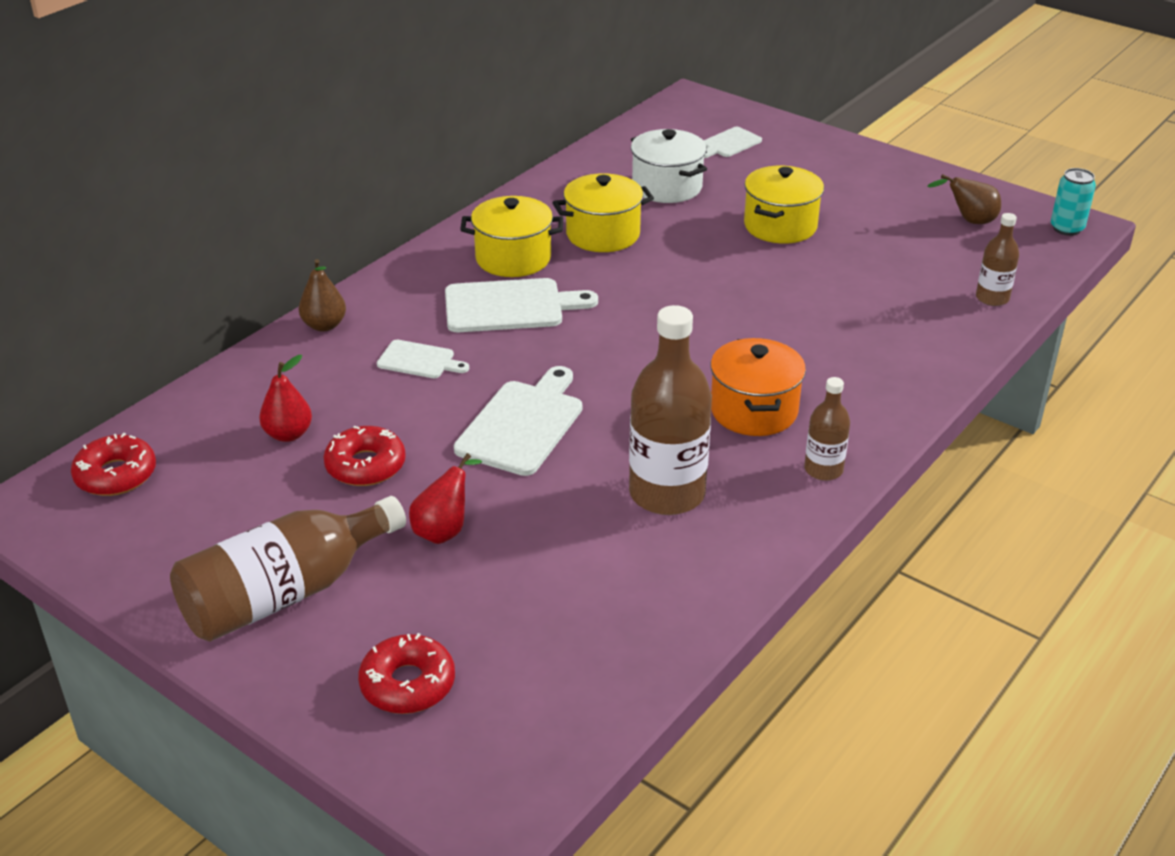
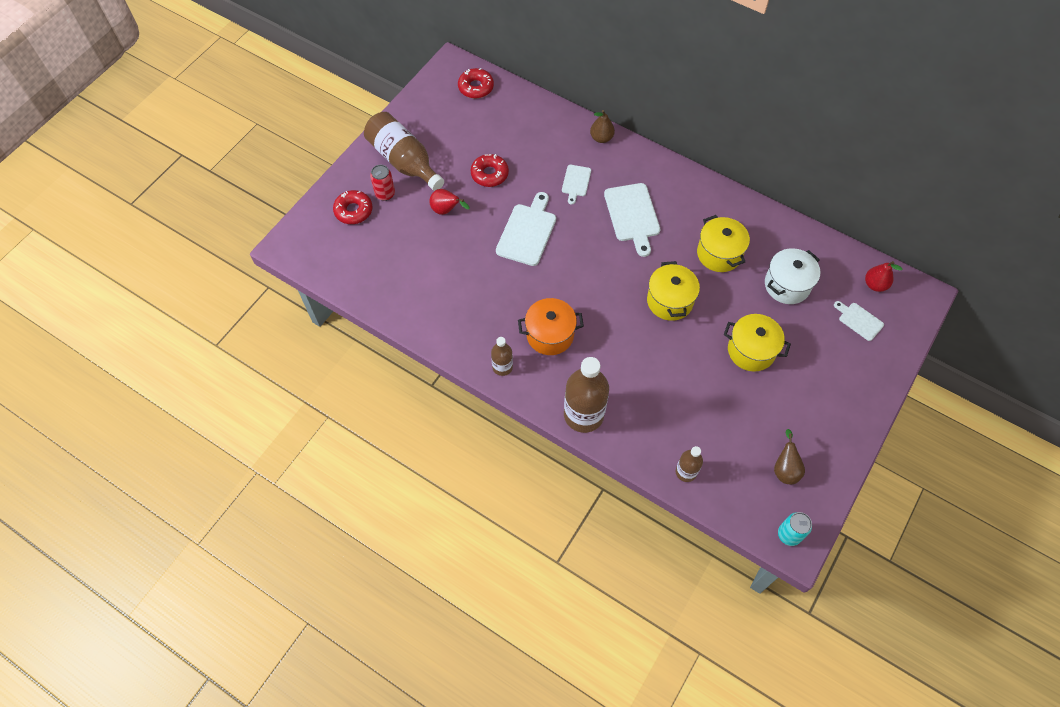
camera: 85 degrees right, 25 degrees up
(288, 434) = (510, 141): red pear -> red pear (875, 285)
(372, 627) = (385, 194): none -> red can
(513, 258) = (682, 211): yellow pot -> yellow pot (670, 301)
(522, 424) = (527, 232): white cutting board -> white cutting board turned 90 degrees counterclockwise
(667, 493) = (478, 297): brown bottle -> brown bottle (583, 415)

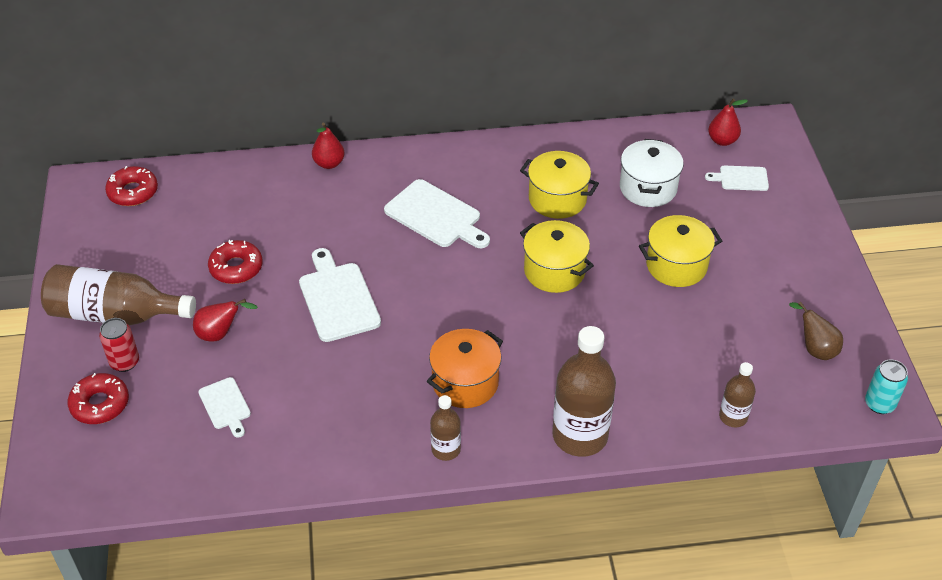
camera: 40 degrees left, 15 degrees down
(576, 182) = (343, 220): white cutting board -> white cutting board (225, 405)
(601, 138) = (329, 163): brown pear -> red pear

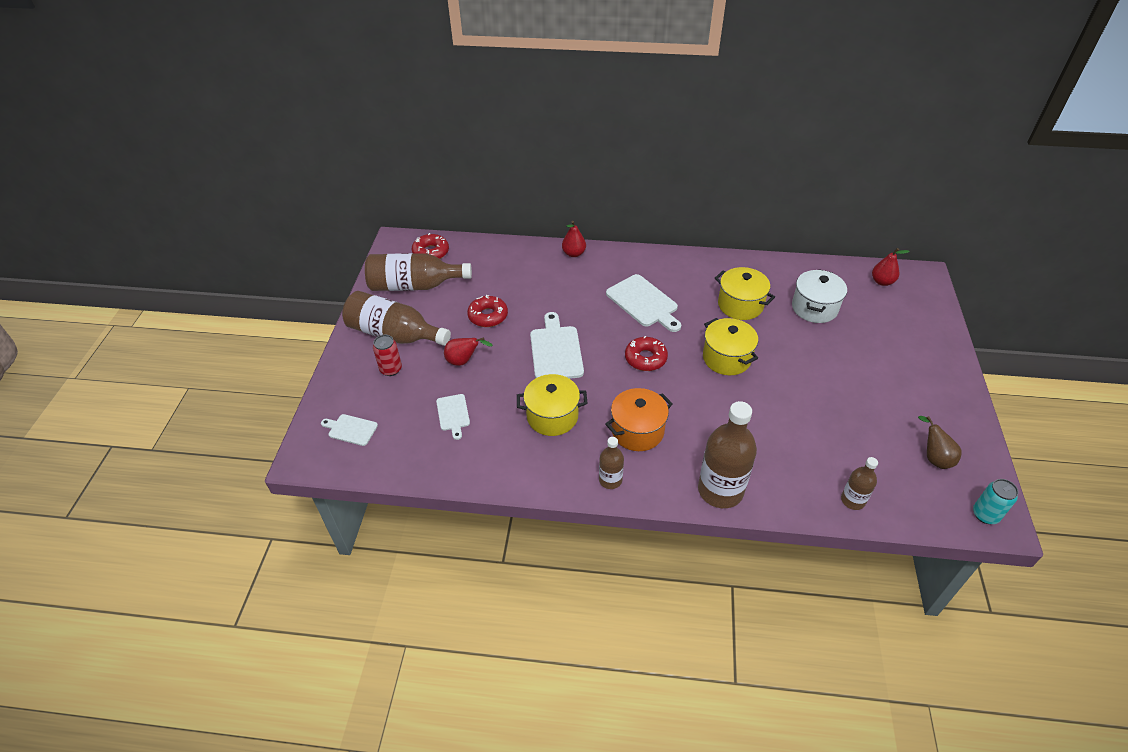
camera: 15 degrees right, 0 degrees up
(100, 404) = (365, 396): red donut -> red donut (645, 358)
(123, 242) = (414, 285): none -> brown bottle
(676, 265) = (826, 370): yellow pot -> yellow pot (552, 416)
(741, 178) = (892, 312): white cutting board -> white cutting board (351, 429)

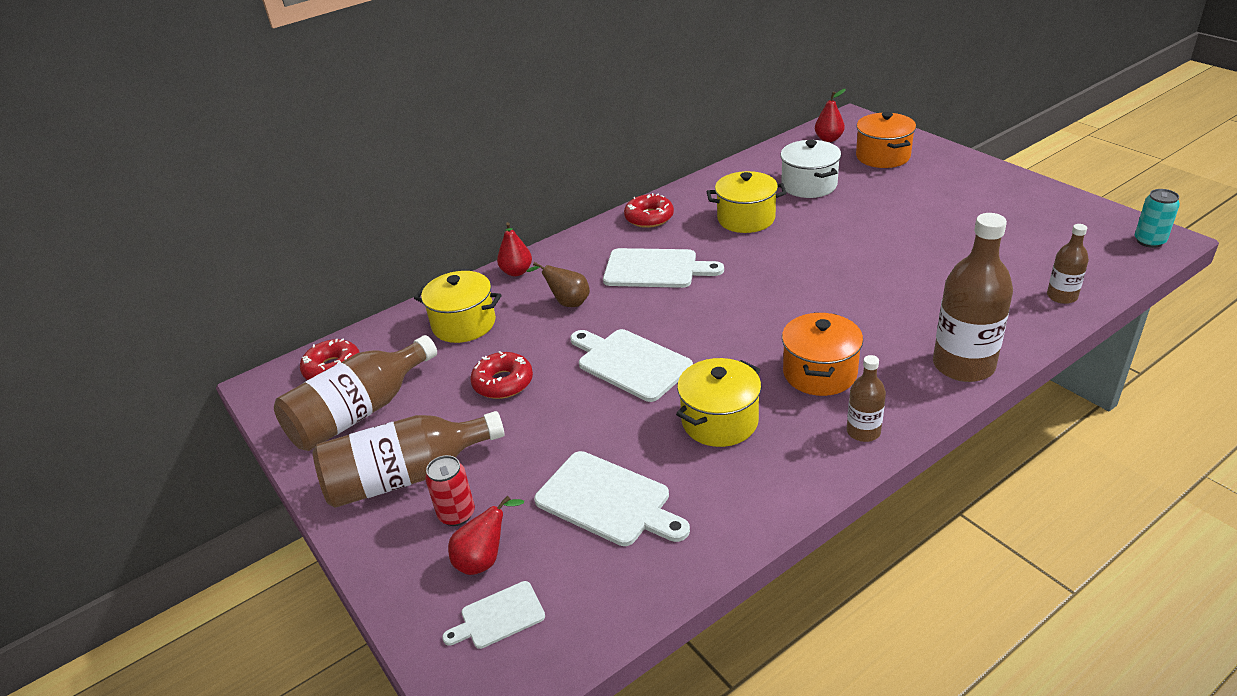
camera: 40 degrees left, 10 degrees down
(453, 414) = (608, 500): white cutting board -> white cutting board, size x1.77
(464, 361) = (540, 442): red pear -> red pear (484, 559)
(645, 358) = (730, 311): red donut -> red donut (649, 217)
(726, 358) = (800, 264): yellow pot -> yellow pot (464, 324)
(898, 320) = (883, 156): none -> orange pot
(934, 457) = (1059, 228): brown pear -> brown pear (567, 302)

